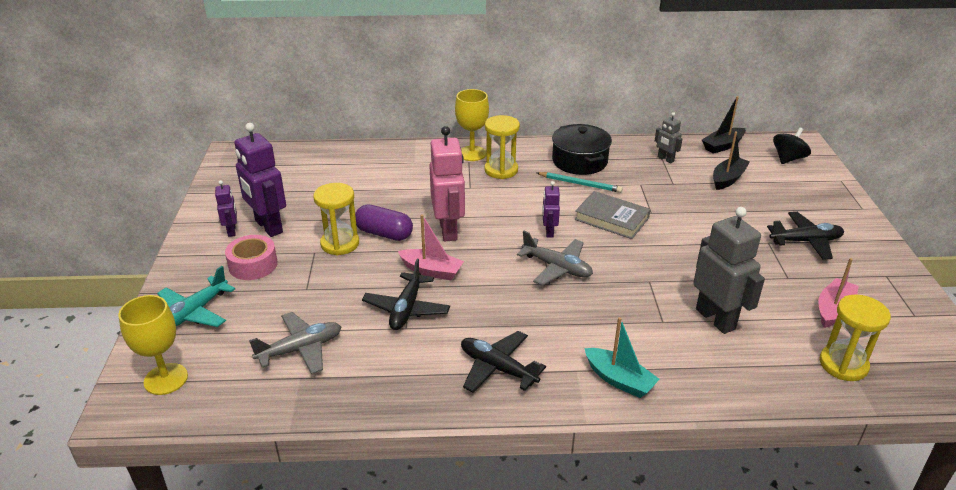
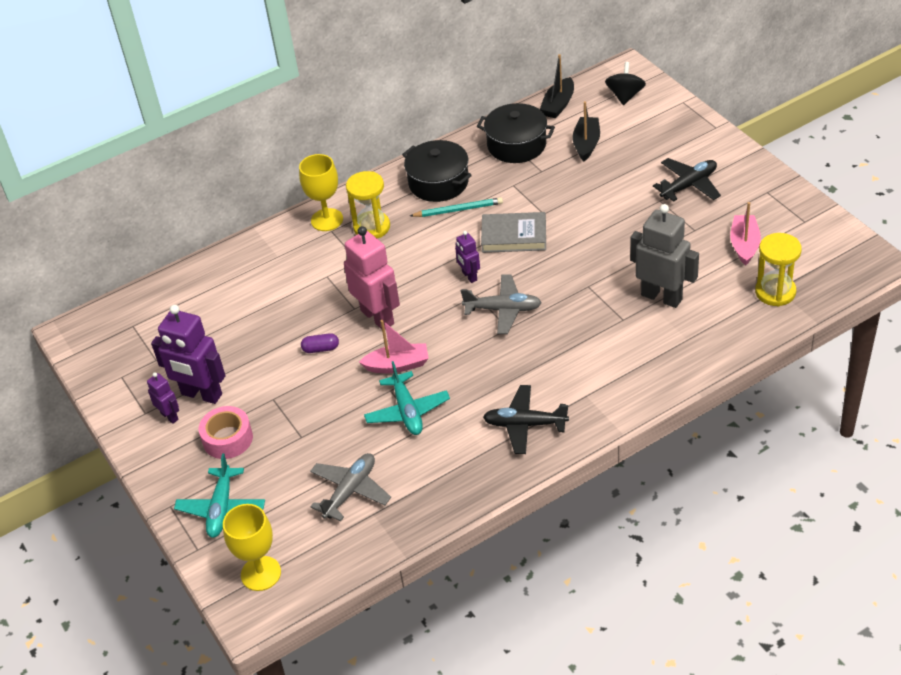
camera: 25 degrees left, 10 degrees up
(340, 244) = (289, 379): yellow hourglass -> none
(384, 234) = (321, 349): purple capsule -> purple capsule, size x0.58
(406, 309) = (407, 411): black plane -> turquoise plane
(619, 380) = (623, 387): turquoise boat -> none
(665, 159) = (516, 145): grey robot -> black pot

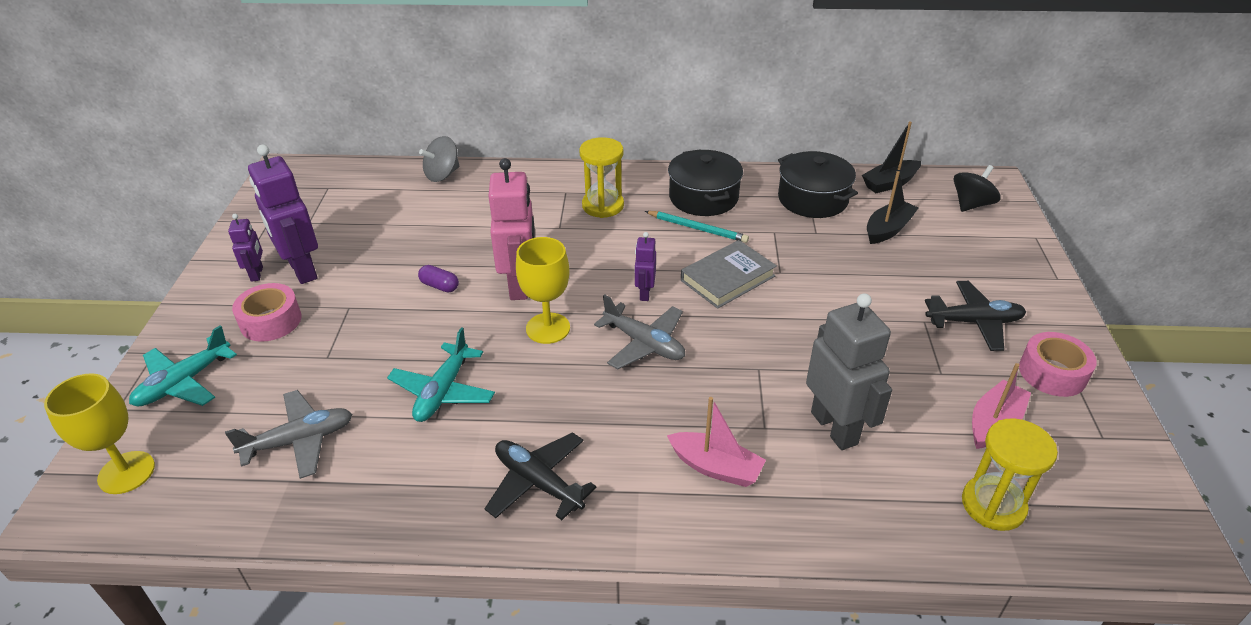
camera: 30 degrees right, 5 degrees down
(216, 266) = (442, 175): none -> grey spinning top
(327, 220) = (572, 182): yellow goblet -> yellow goblet (548, 328)
(397, 365) = (486, 340): pink boat -> pink boat (716, 467)
(514, 236) = (728, 278): grey book -> grey book turned 75 degrees counterclockwise
(754, 196) = (1052, 373): none -> pink tape

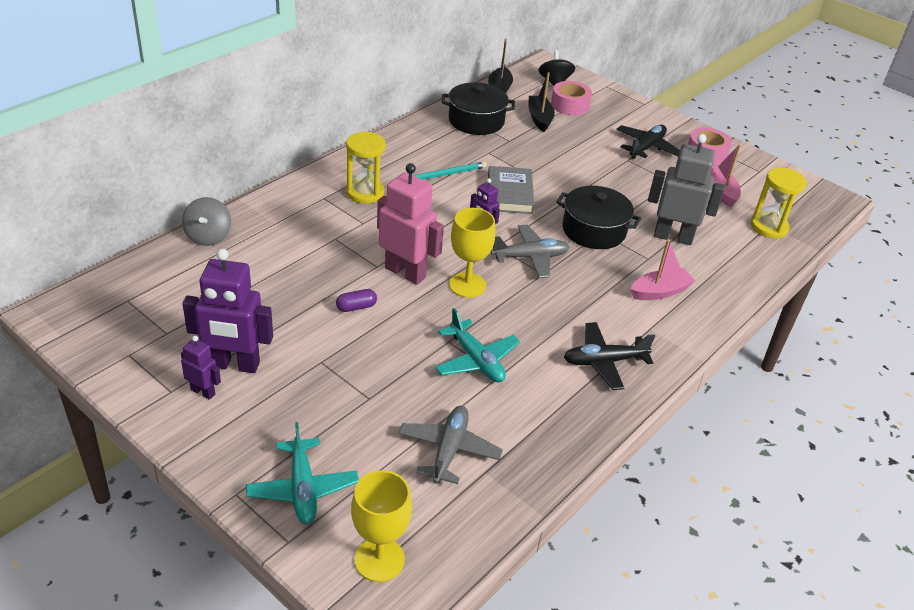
camera: 55 degrees left, 0 degrees up
(271, 321) = (283, 409): pink tape -> pink tape (570, 105)
(703, 197) = (416, 153): black pot -> black pot (593, 230)

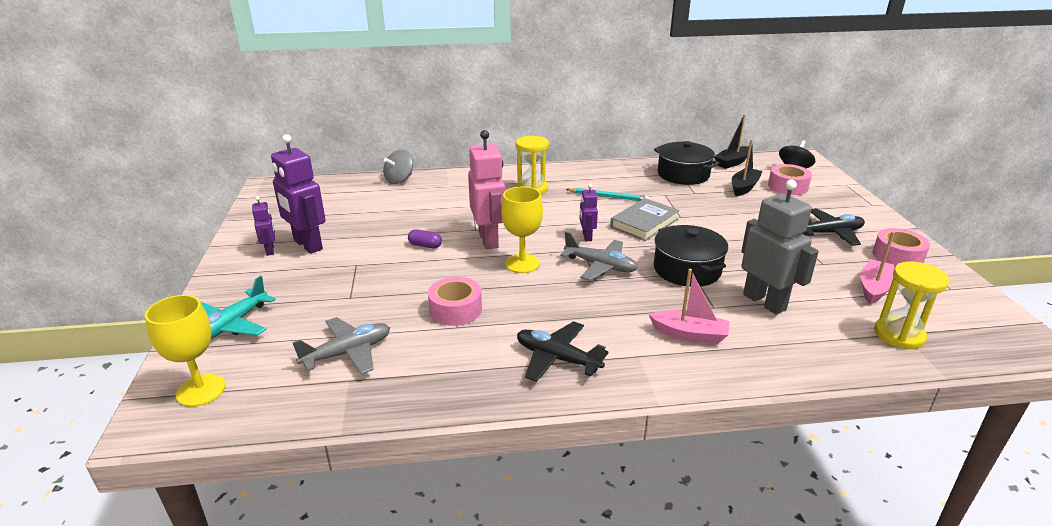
camera: 45 degrees right, 10 degrees down
(476, 360) = (455, 309): turquoise plane -> pink tape

